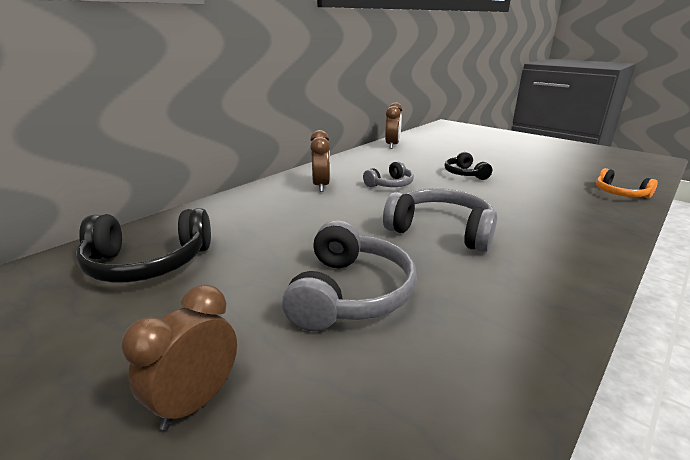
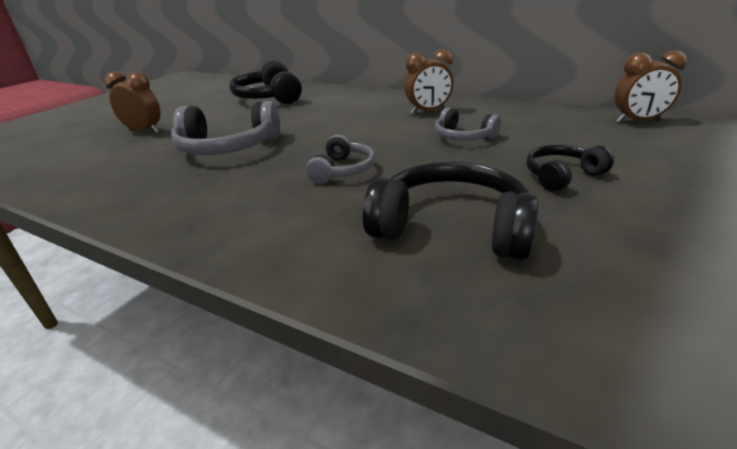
camera: 80 degrees right, 5 degrees up
(441, 230) = (343, 170): grey headphones -> grey headphones, size x0.58
(530, 207) = (451, 227): none -> black headphones
(620, 193) = (644, 360): orange headphones -> none

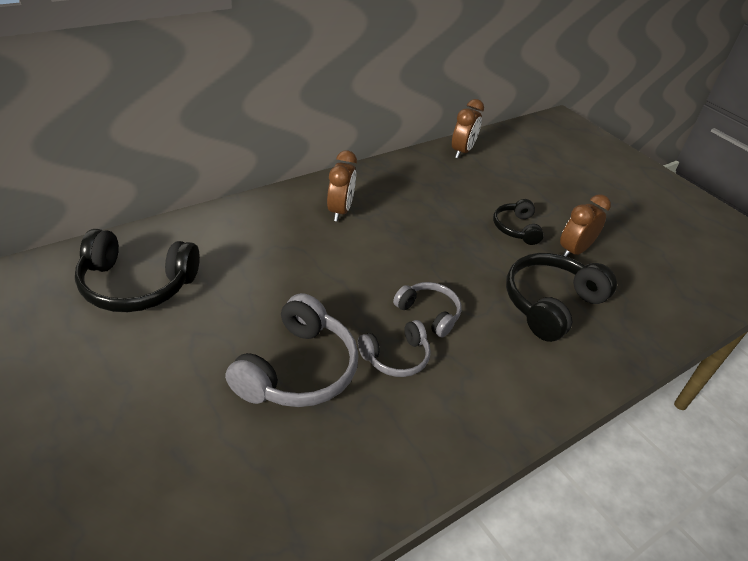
camera: 70 degrees left, 10 degrees up
(144, 132) = (141, 439): brown clock -> brown clock (573, 251)
(463, 137) = (418, 226): grey headphones -> grey headphones (396, 357)

